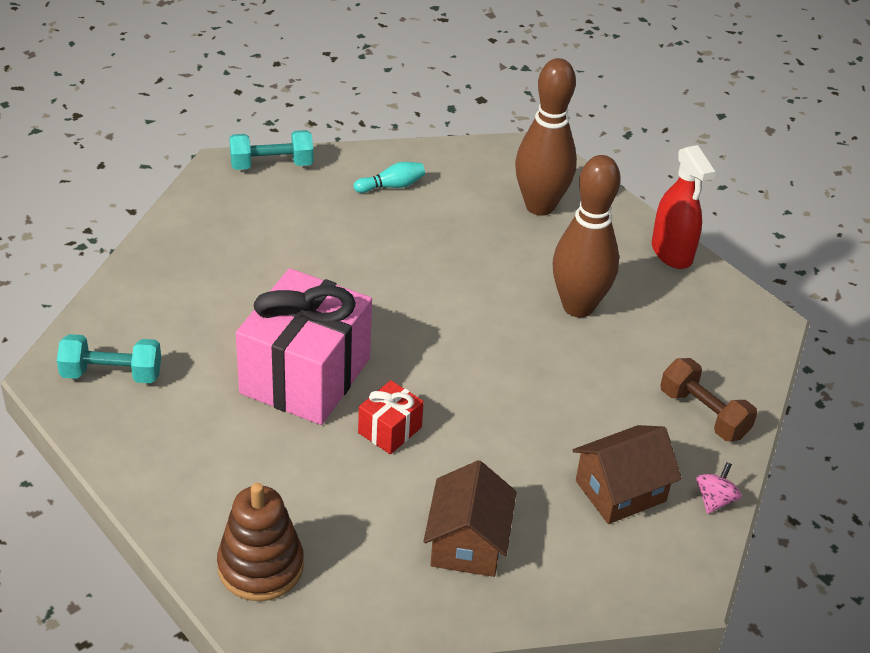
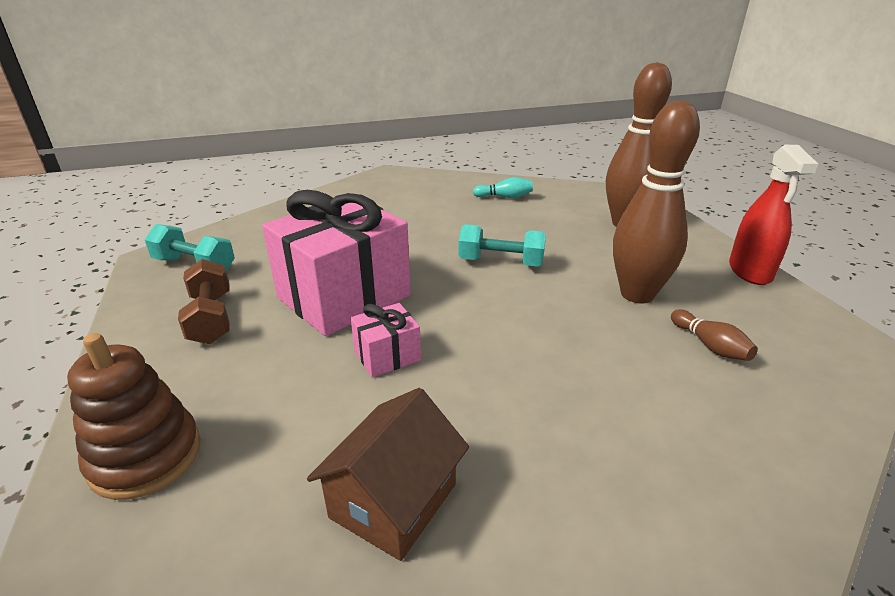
camera: 25 degrees right, 10 degrees down
(271, 165) = (423, 176): turquoise dumbbell -> turquoise dumbbell (501, 262)
(390, 430) = (387, 356): red gift -> pink gift
(620, 491) = (630, 490): brown house -> none
(651, 351) = (710, 345): none -> brown bowling pin
(703, 414) = (770, 423): brown dumbbell -> brown dumbbell (211, 318)
(714, 500) = (775, 544): pink spinning top -> none

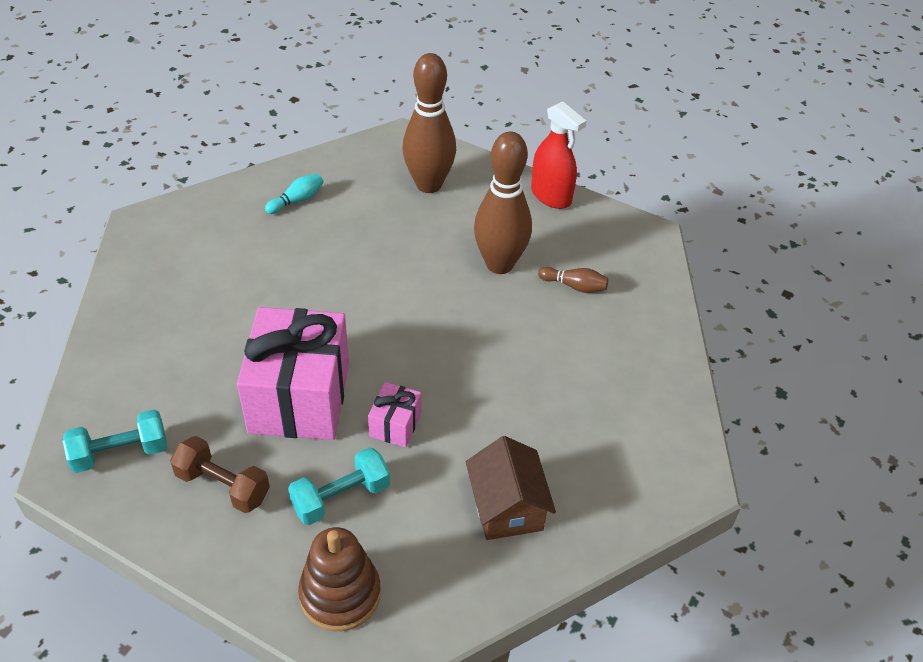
camera: 45 degrees left, 15 degrees up
(501, 262) = (378, 287): turquoise dumbbell -> turquoise dumbbell (341, 497)

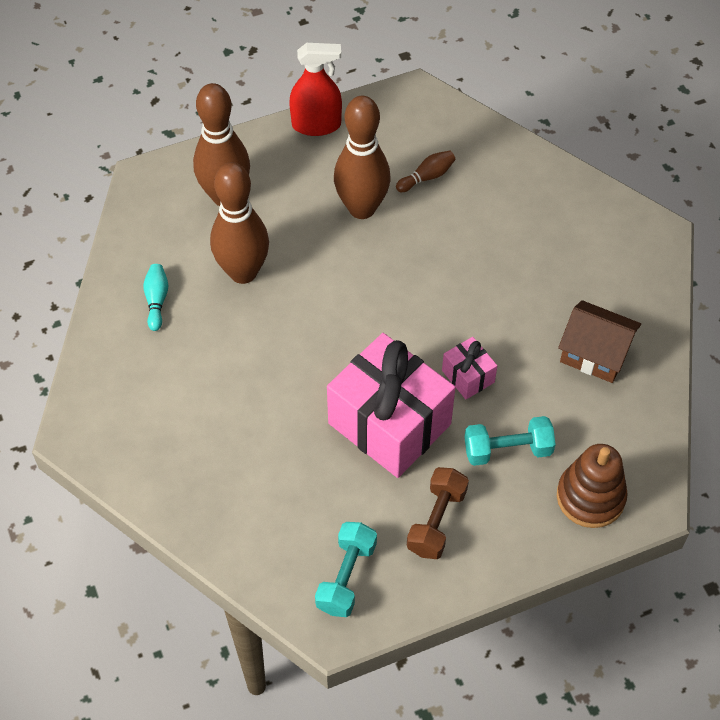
camera: 50 degrees left, 10 degrees up
(223, 486) = (436, 521): brown dumbbell -> brown dumbbell turned 45 degrees counterclockwise
(341, 497) = (507, 450): turquoise dumbbell -> turquoise dumbbell turned 75 degrees clockwise
(368, 231) = (243, 272): none -> brown bowling pin

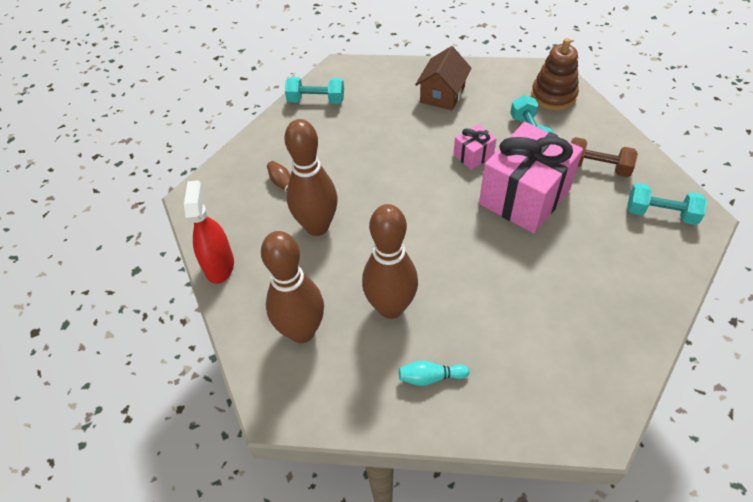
camera: 90 degrees left, 5 degrees down
(584, 206) = (316, 100): none -> turquoise dumbbell

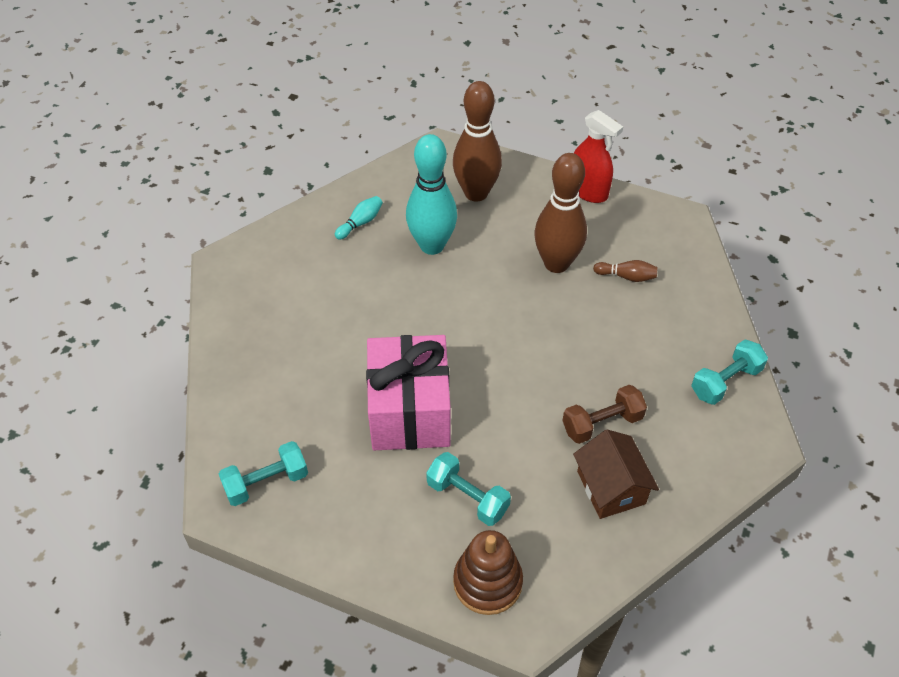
camera: 135 degrees right, 0 degrees up
(390, 307) = (432, 245): brown bowling pin -> turquoise bowling pin
(473, 155) = (499, 426): pink gift -> none
(597, 167) = (364, 500): brown dumbbell -> brown dumbbell (602, 423)

